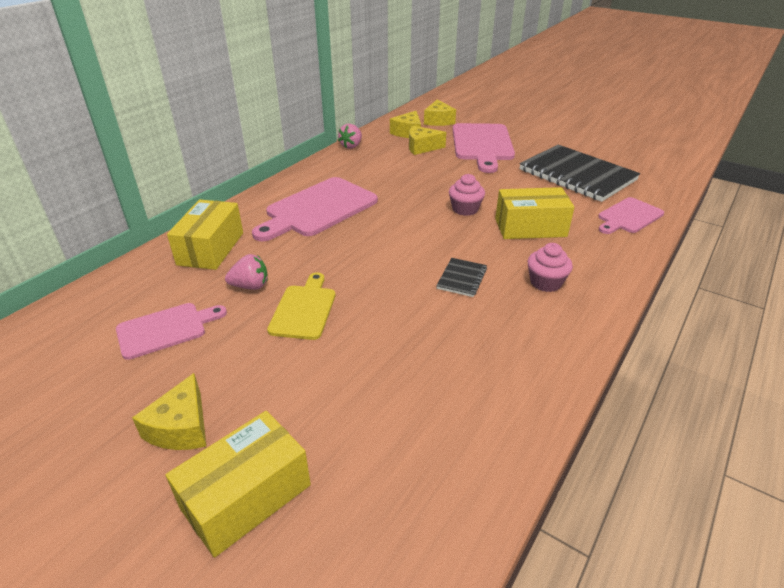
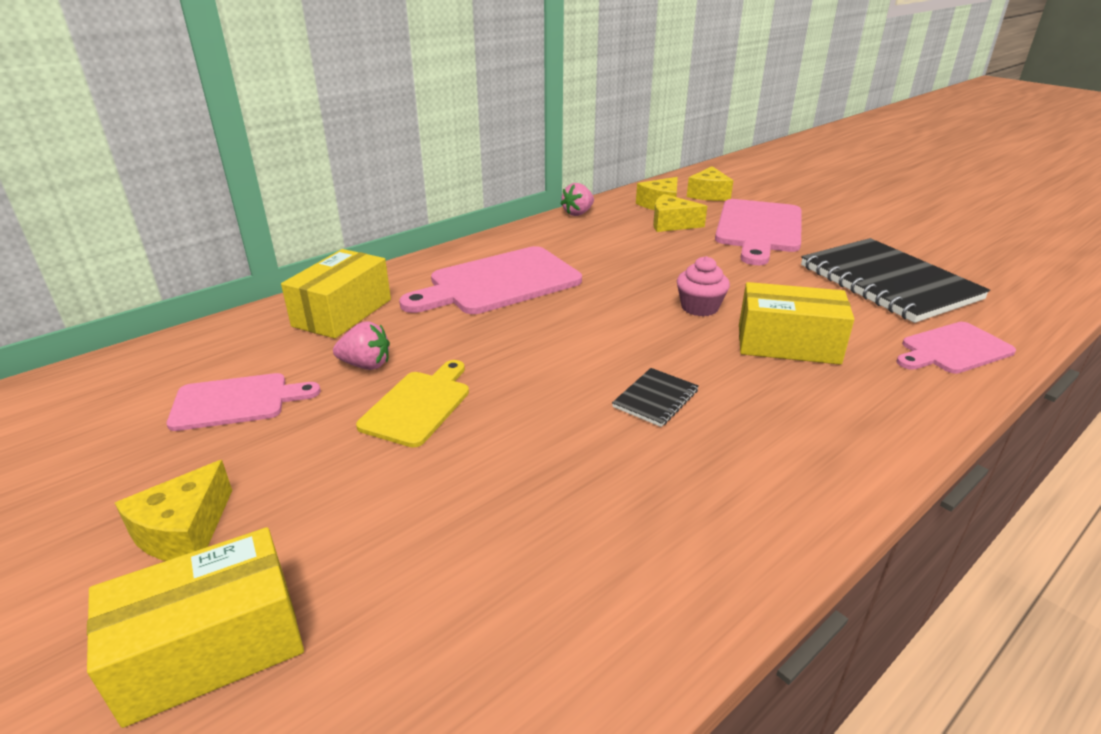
camera: 15 degrees right, 5 degrees down
(545, 282) = (782, 424): pink cupcake -> none

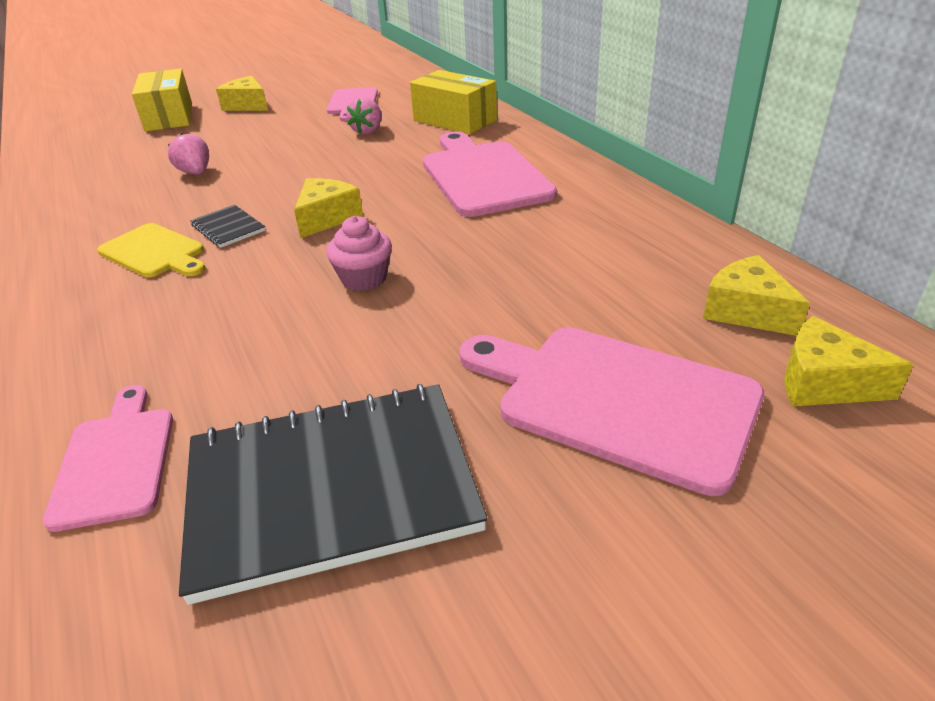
camera: 105 degrees right, 5 degrees up
(418, 405) = (303, 147): yellow cutting board -> yellow cutting board (154, 252)
(578, 213) = (695, 232): pink strawberry -> pink strawberry (195, 173)
(672, 224) = (646, 306): yellow cheese -> yellow cheese (327, 218)
(787, 344) = (245, 319): yellow box -> none

